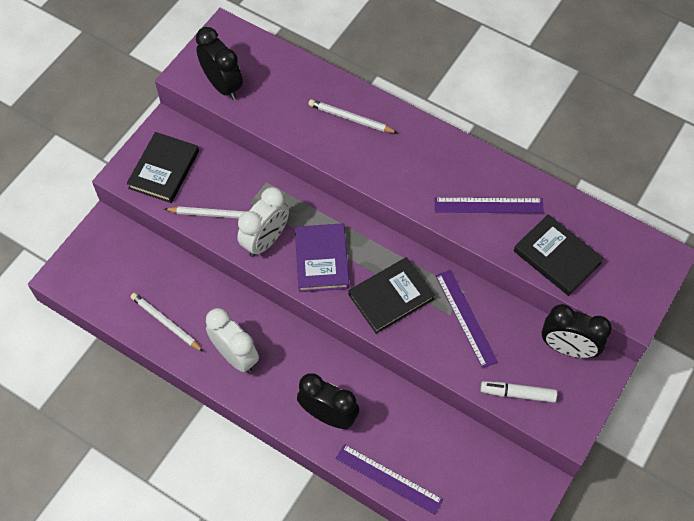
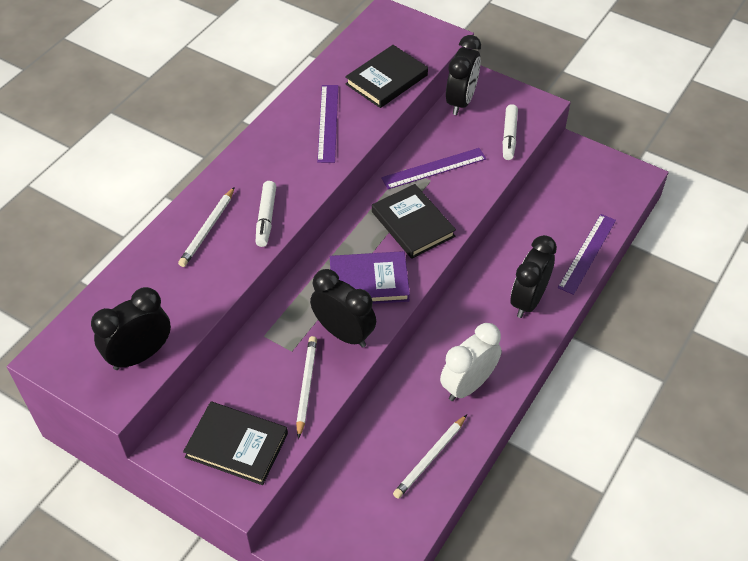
camera: 90 degrees left, 10 degrees down
(266, 241) = (344, 333): white clock -> black clock
(364, 160) = (266, 218): none -> white marker

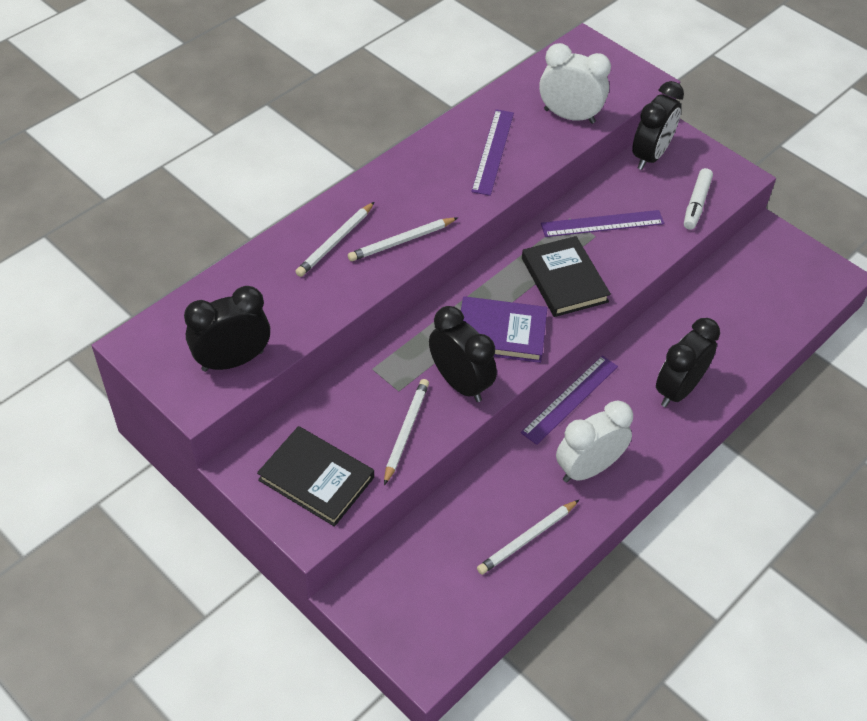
camera: 10 degrees right, 0 degrees up
(266, 218) = (401, 241): white marker -> white pencil
(386, 80) = (569, 116): black book -> white clock
(587, 253) = (758, 351): purple ruler -> purple ruler (570, 399)

